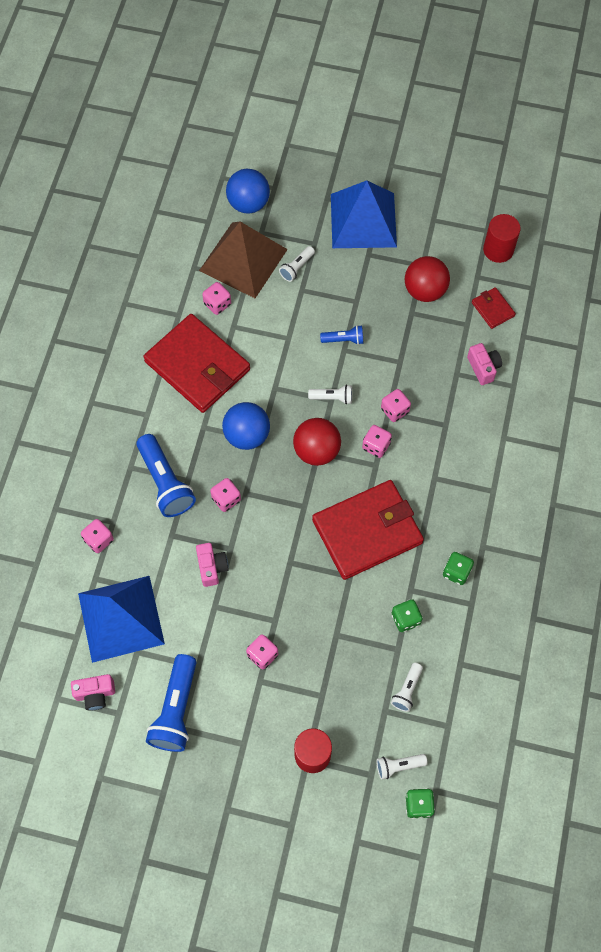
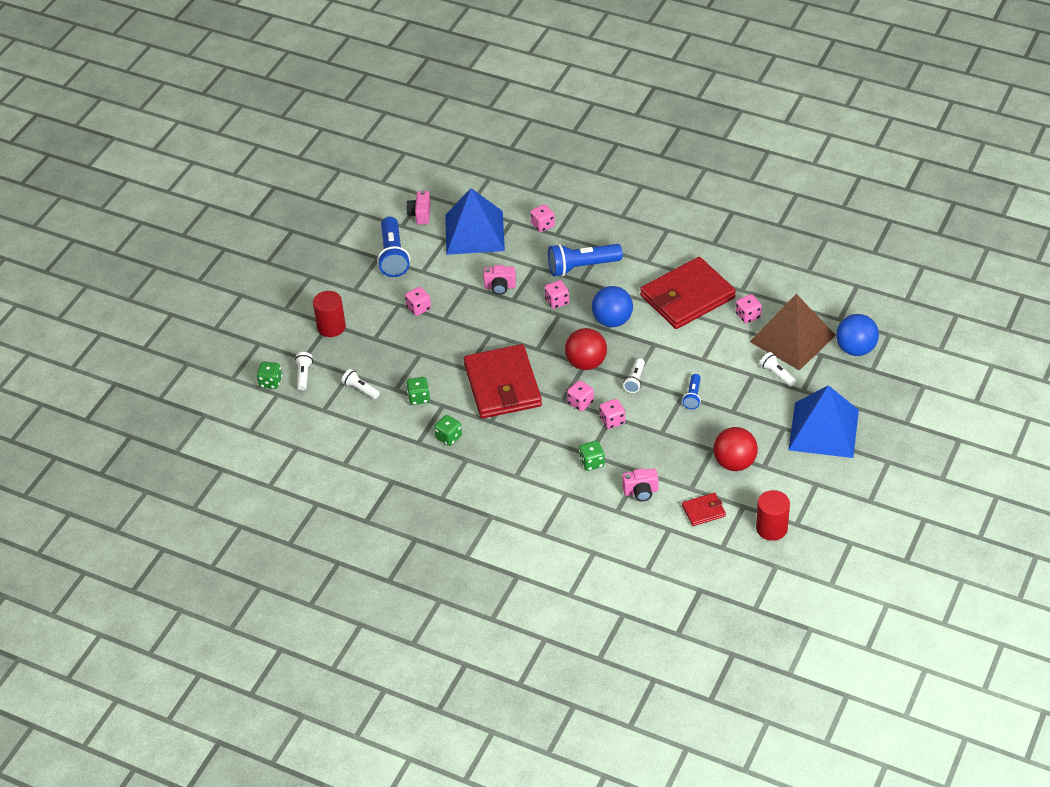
camera: 105 degrees right, 20 degrees down
(176, 709) = (393, 256): blue flashlight -> blue flashlight turned 120 degrees counterclockwise
(456, 420) = (592, 462): none -> green dice

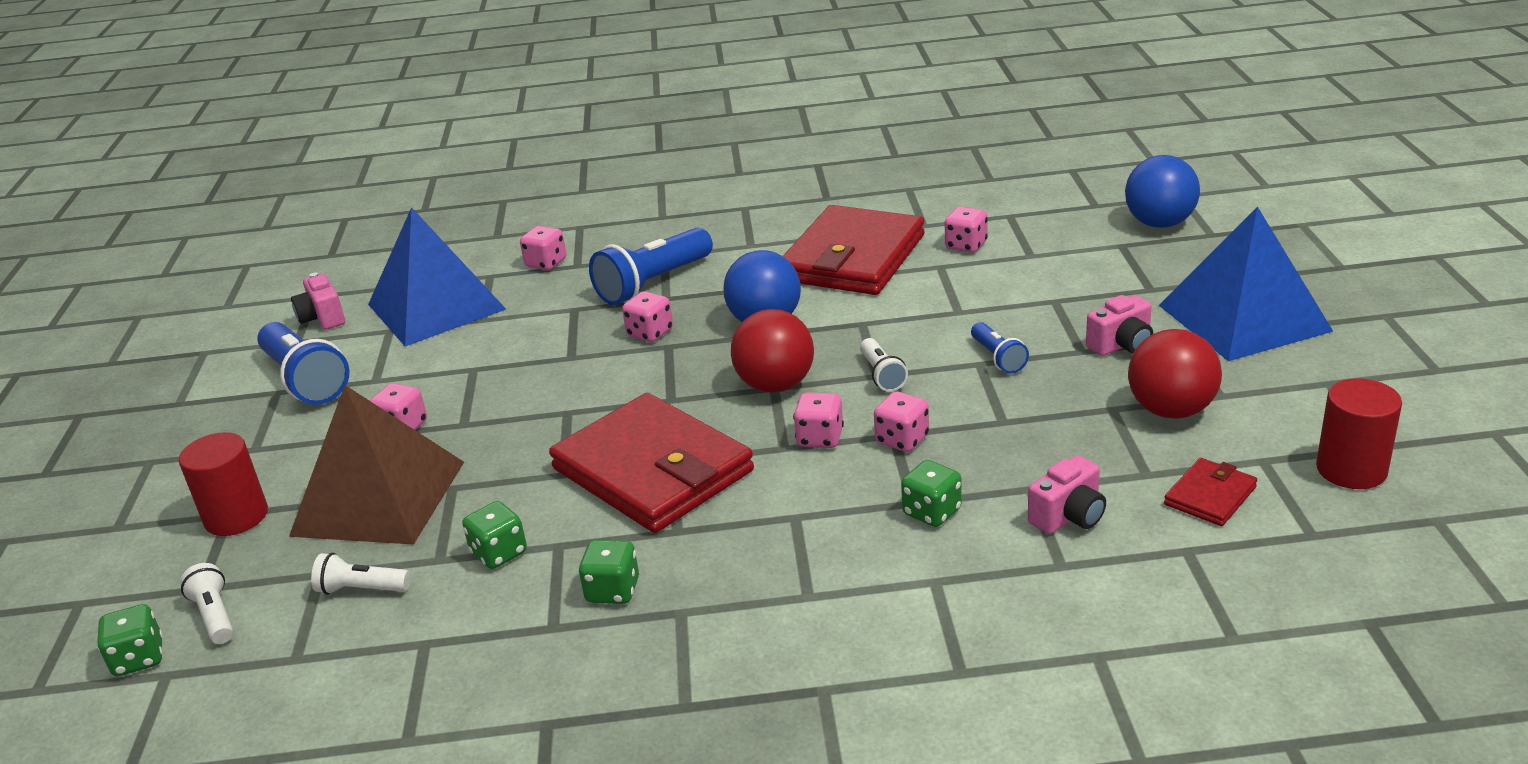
camera: 30 degrees left, 15 degrees down
(500, 287) = (534, 350): pink camera -> pink camera (1121, 345)
(777, 374) = (1090, 286): white flashlight -> none
(792, 338) = (1059, 244): brown pyramid -> brown pyramid (379, 498)

